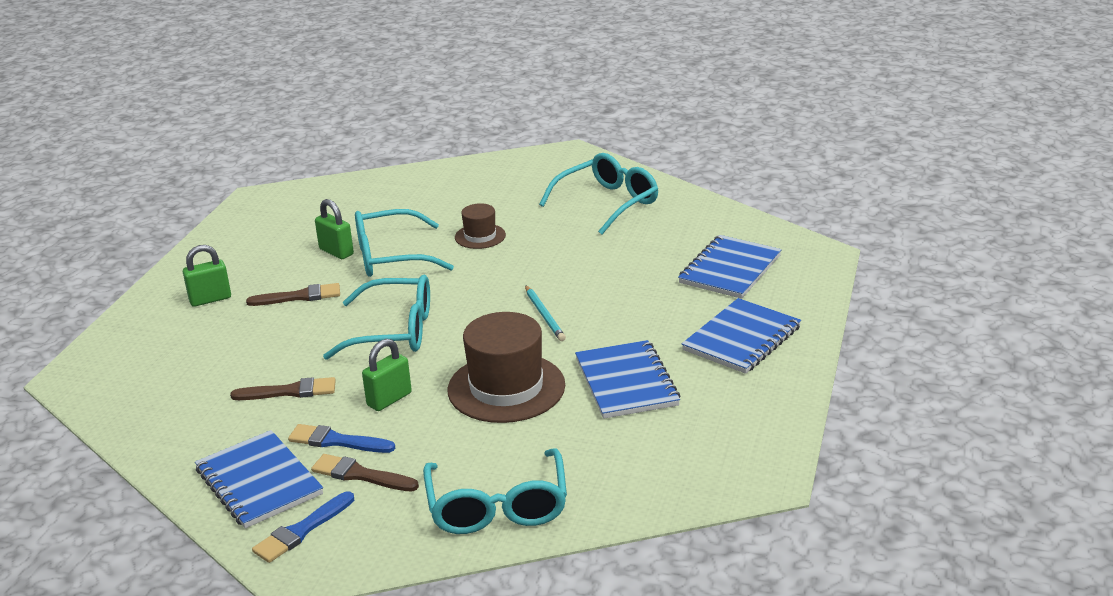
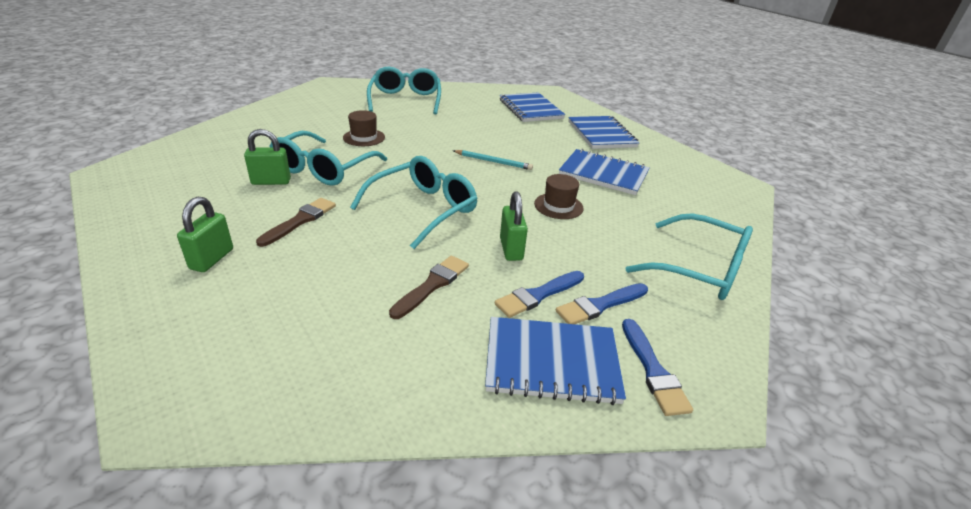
camera: 55 degrees left, 5 degrees up
(360, 475) = (600, 305): brown brush -> blue brush
(506, 388) = (558, 206): brown hat -> brown hat, size x0.52

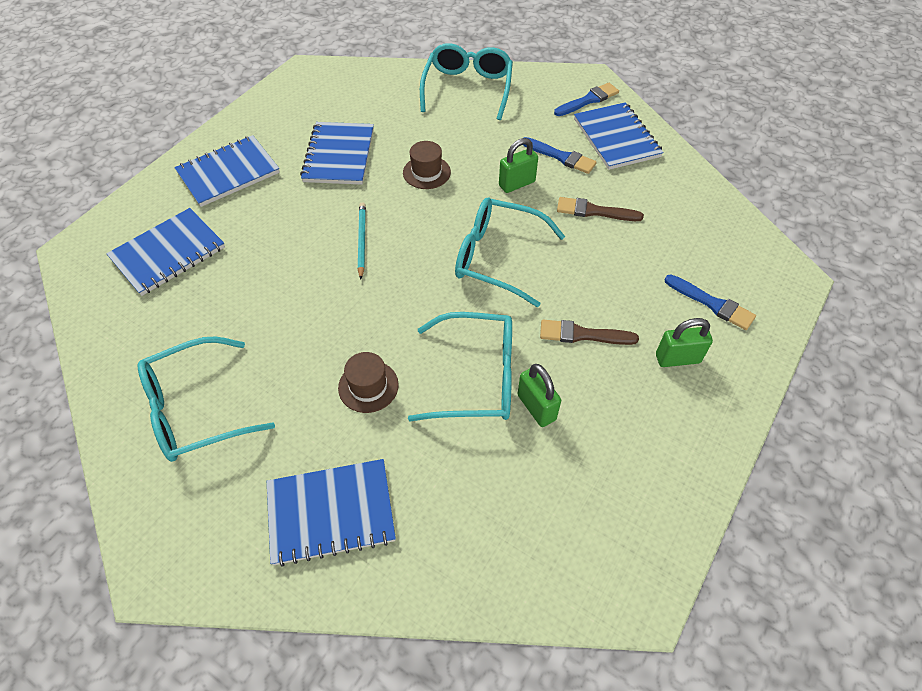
camera: 110 degrees left, 20 degrees up
(301, 114) = (331, 512): none -> blue notebook
(600, 305) = (547, 127): blue brush -> blue brush (712, 304)

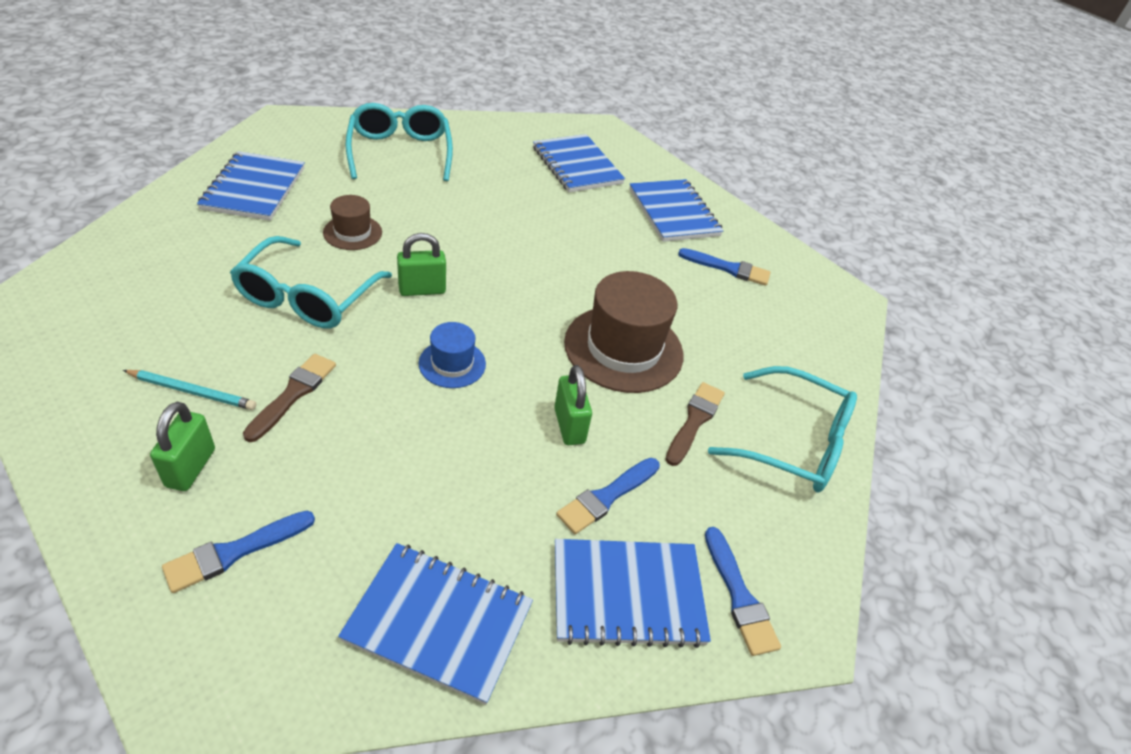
camera: 100 degrees right, 10 degrees down
(298, 132) = (728, 268): none -> blue brush
(339, 155) = (678, 288): blue notebook -> blue notebook (438, 623)
(361, 241) = (534, 272): turquoise pencil -> turquoise pencil (192, 391)
(426, 172) = (623, 348): brown hat -> brown hat, size x1.92
(497, 257) = (452, 363): turquoise glasses -> blue hat
(536, 407) = (239, 324): green padlock -> green padlock (422, 290)
(594, 211) = (478, 490): brown brush -> brown brush (694, 421)

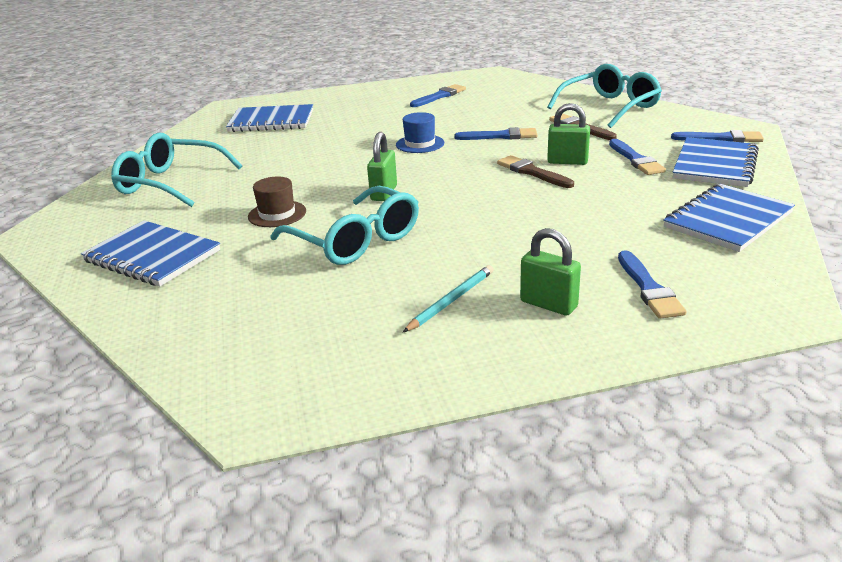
camera: 55 degrees left, 15 degrees down
(293, 394) = (481, 255): brown brush -> brown brush (532, 172)
(452, 363) = (481, 191): blue hat -> blue hat (420, 144)
(623, 348) = (500, 136): brown hat -> blue brush
(673, 213) = (364, 101): blue notebook -> none

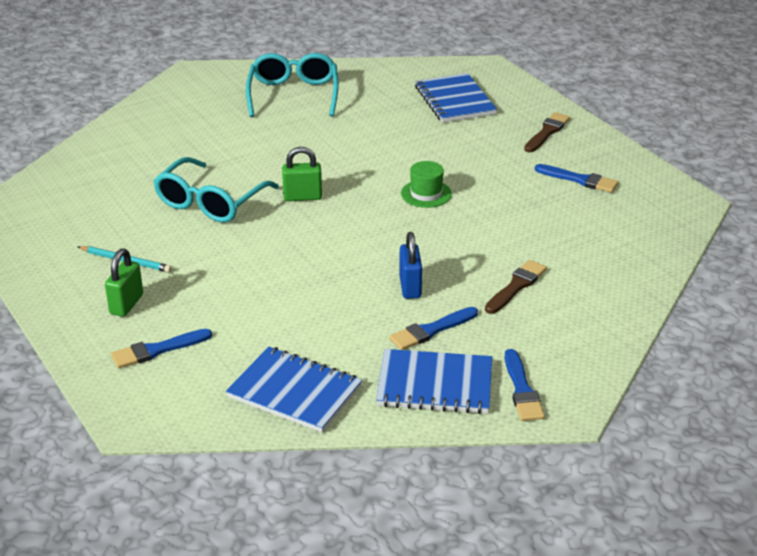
camera: 70 degrees right, 5 degrees up
(152, 256) = (169, 126): blue notebook -> none
(277, 214) = (248, 157): brown hat -> none
(420, 144) = (426, 194): blue hat -> green hat
(500, 136) = (467, 237): blue brush -> none
(532, 172) = (375, 269): brown brush -> brown brush (547, 132)
(567, 162) = (410, 287): green padlock -> blue padlock
(610, 107) = (599, 302): turquoise glasses -> none

